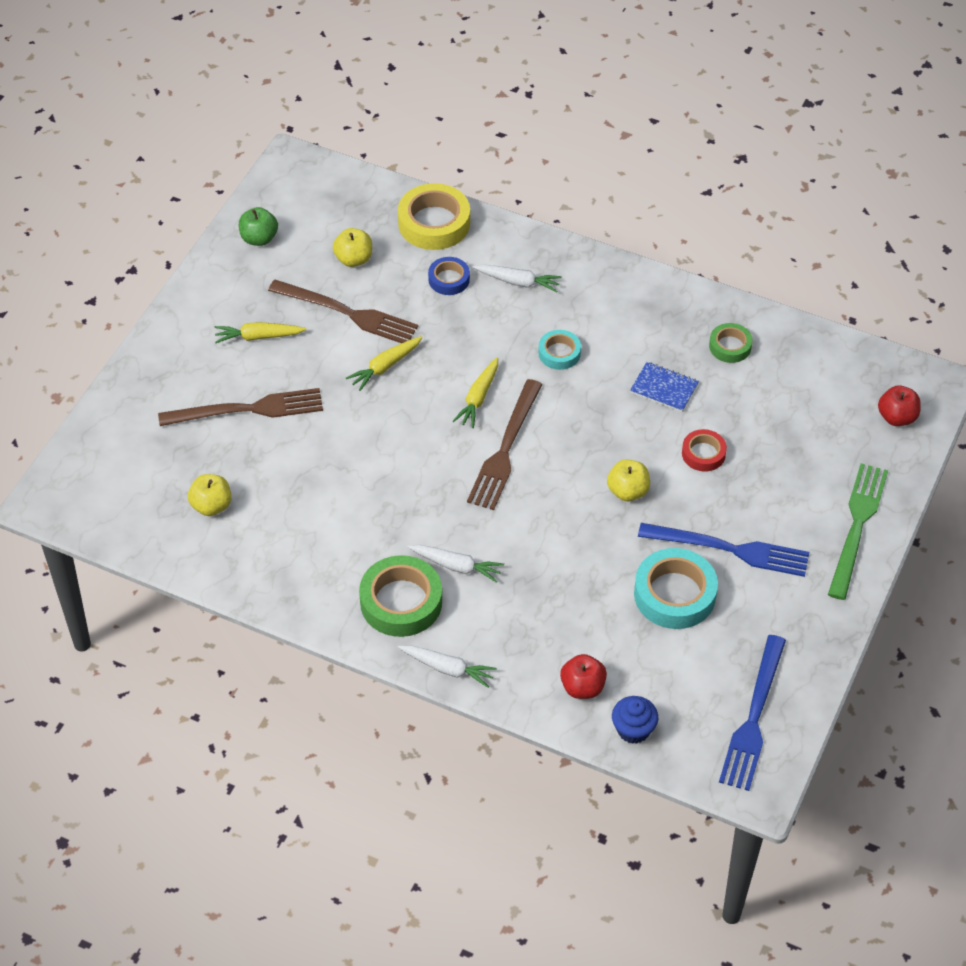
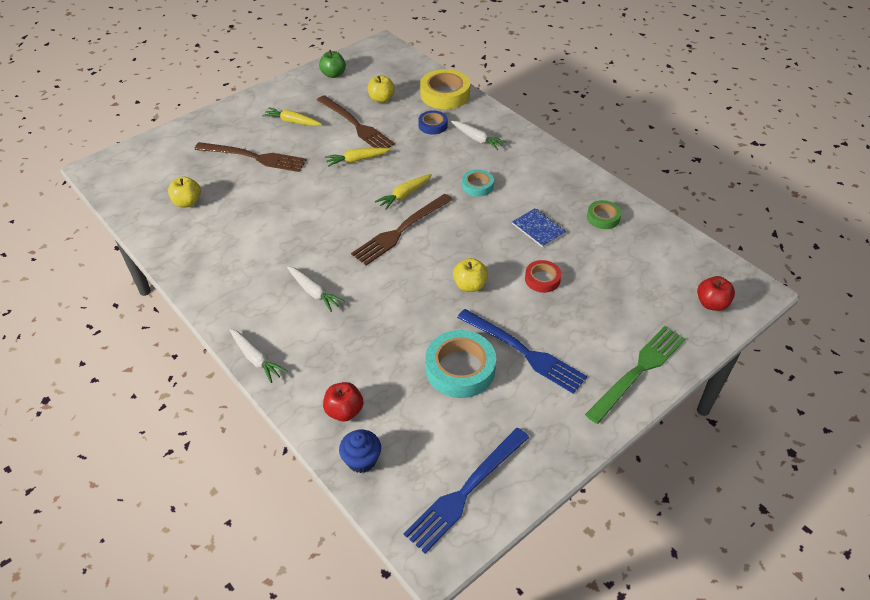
camera: 25 degrees right, 5 degrees down
(401, 602) = (259, 302): green tape -> none

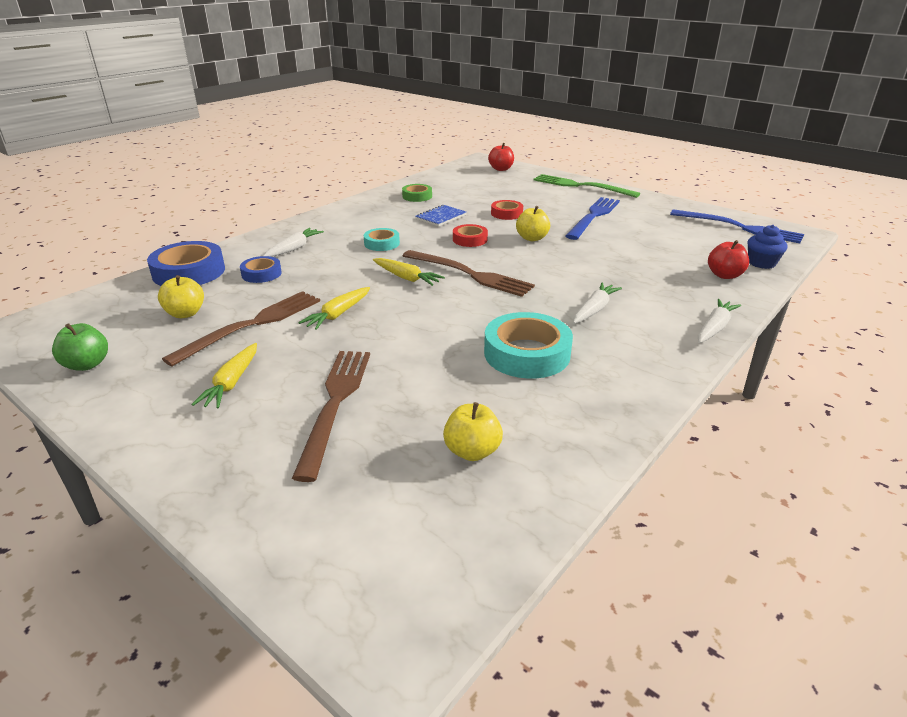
camera: 100 degrees left, 15 degrees down
(357, 160) = (338, 314): yellow carrot -> yellow carrot turned 60 degrees clockwise
(445, 94) = (189, 272): yellow tape -> blue tape
(460, 369) = (632, 236): turquoise tape -> turquoise tape (527, 353)
(475, 241) = (470, 239): none -> red tape

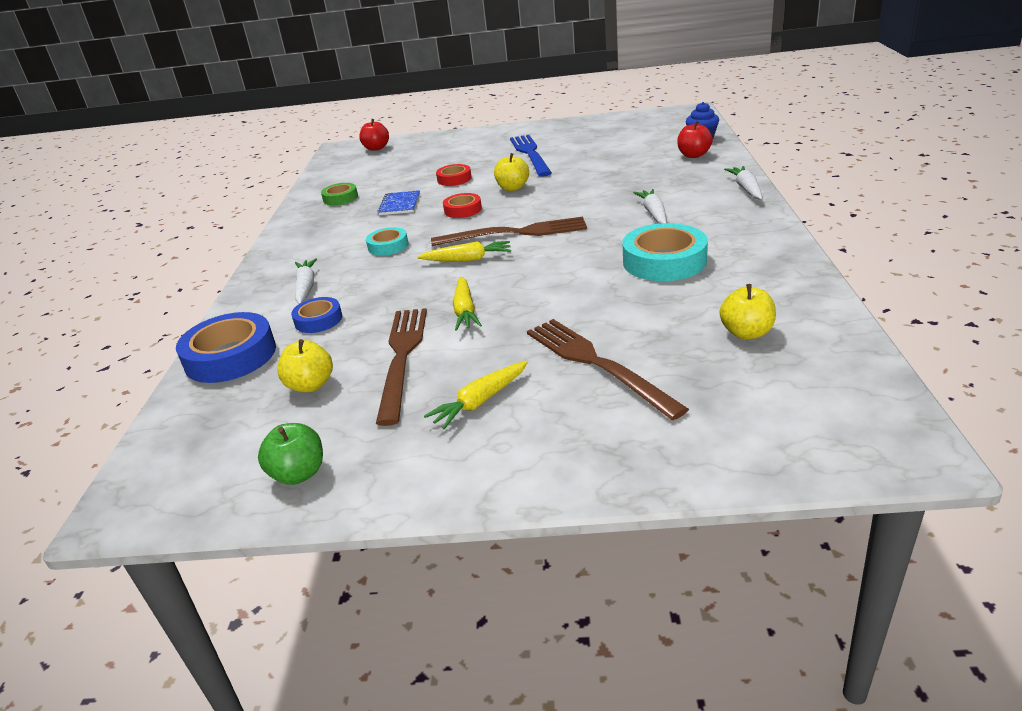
camera: 35 degrees left, 0 degrees up
(232, 383) = (480, 401): yellow carrot -> yellow carrot turned 75 degrees clockwise
(581, 186) = (475, 136): green fork -> none
(739, 227) = (647, 121): blue fork -> none

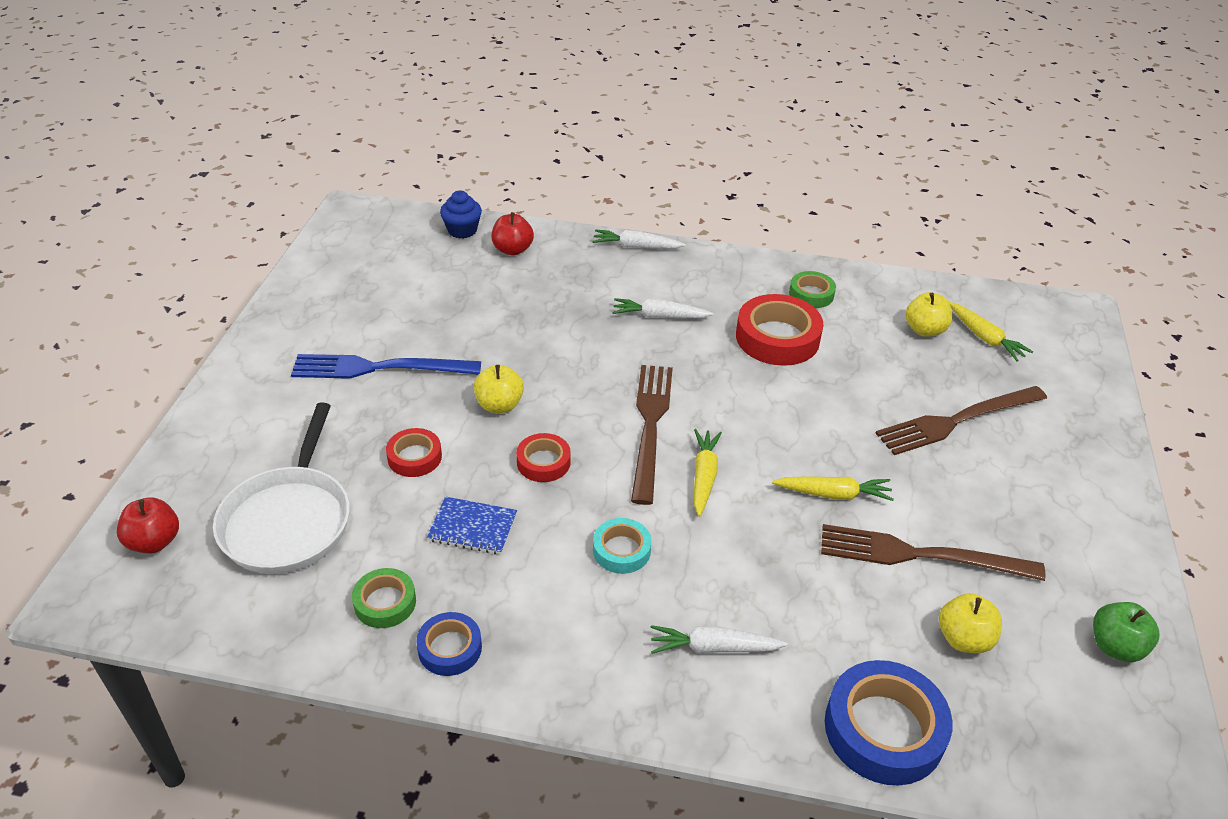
camera: 85 degrees left, 10 degrees up
(318, 320) = (814, 632): blue tape -> blue tape (450, 648)
(396, 166) = (288, 520): none -> white pan
(480, 401) = (1008, 504): yellow carrot -> yellow carrot (985, 338)
(664, 261) = (777, 338): turquoise tape -> red tape
(752, 267) = (811, 294): none -> green tape

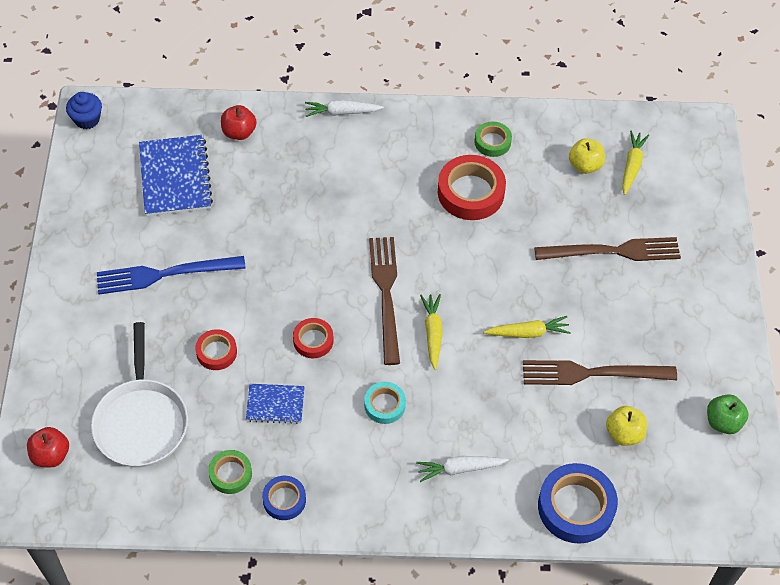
camera: 10 degrees left, 15 degrees up
(425, 280) = (175, 177): none -> blue notebook
(462, 230) = (191, 117): blue cupcake -> blue cupcake (87, 119)
(499, 405) = (268, 294): yellow apple -> none
(659, 316) = (374, 185): white carrot -> none
(957, 421) = (613, 251): brown fork -> brown fork turned 150 degrees counterclockwise
(985, 338) = (632, 166): yellow carrot -> yellow carrot turned 120 degrees counterclockwise

